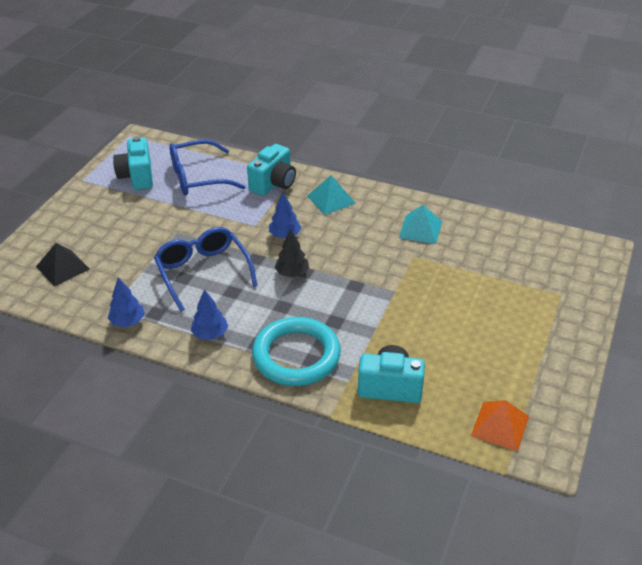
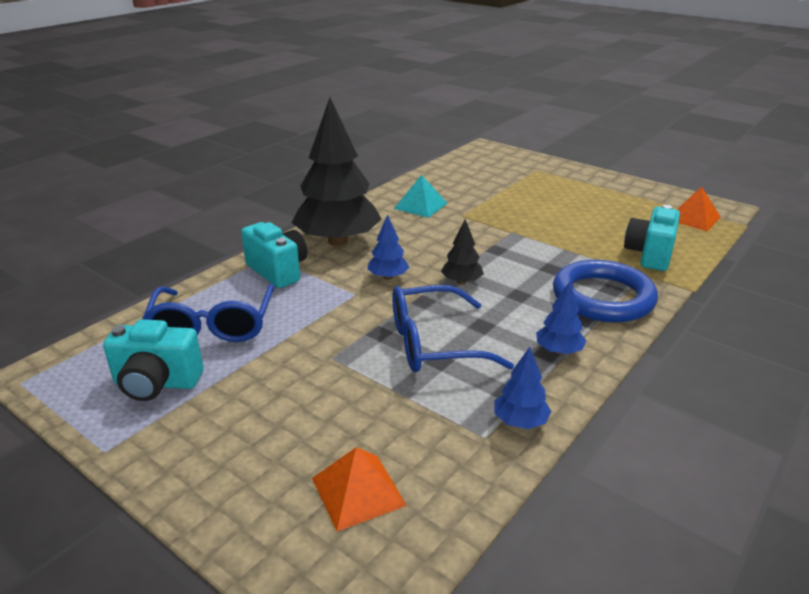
camera: 75 degrees left, 10 degrees down
(63, 267) = (358, 491): black pyramid -> orange pyramid
(296, 356) = (603, 297): turquoise ring -> blue ring
(331, 199) = (338, 241): turquoise pyramid -> black tree

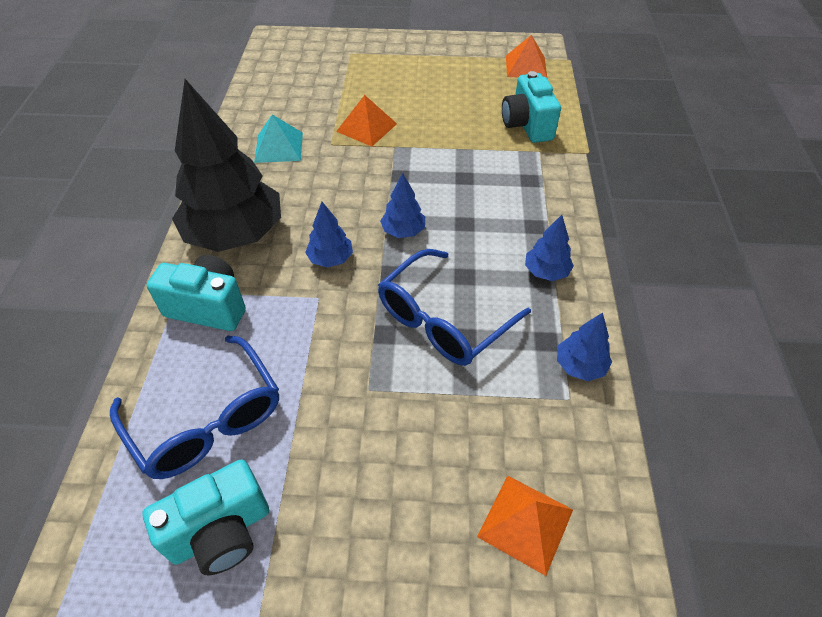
camera: 35 degrees left, 20 degrees up
(461, 281) = (403, 231): black tree -> blue tree
(501, 214) = (366, 127): none -> orange pyramid
(603, 297) = (530, 193): blue ring -> none

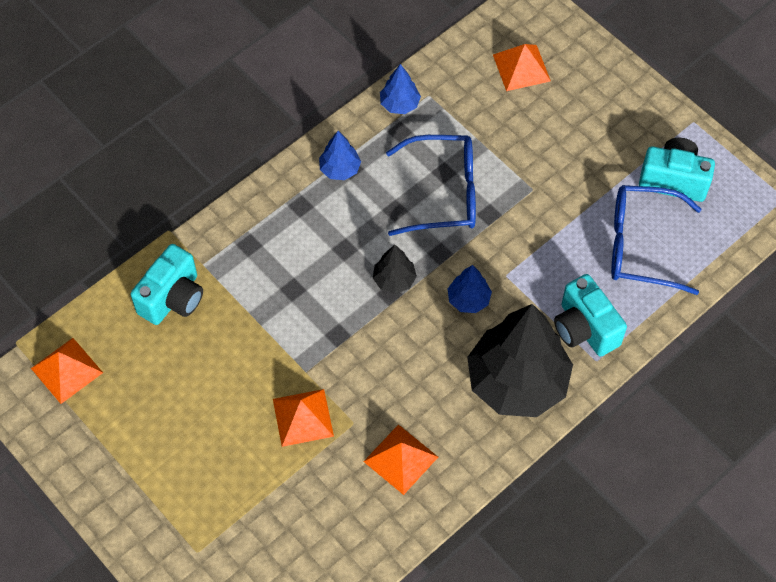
camera: 135 degrees left, 10 degrees up
(207, 420) = (640, 246): blue glasses -> blue glasses turned 90 degrees counterclockwise
(278, 147) = (401, 459): turquoise pyramid -> orange pyramid
(403, 231) = (394, 280): blue tree -> black tree

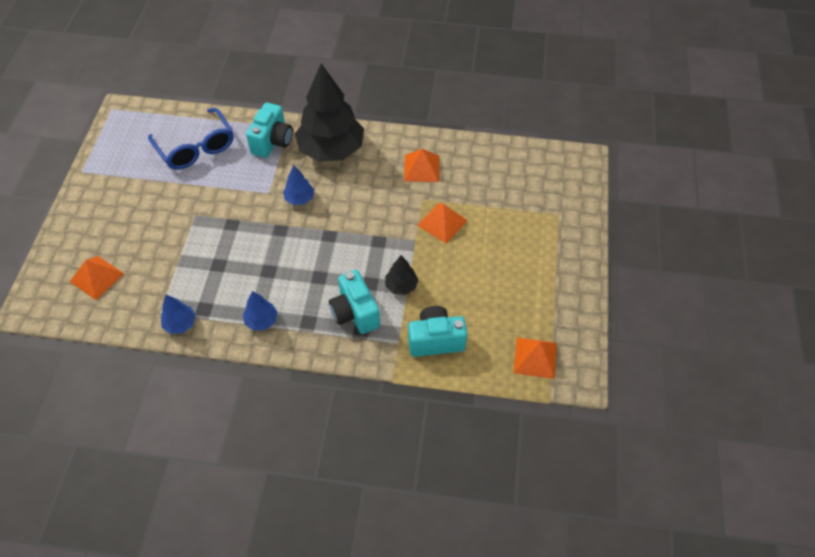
camera: 130 degrees left, 5 degrees down
(394, 280) = (318, 239): black tree -> black tree (401, 286)
(444, 193) = (234, 255): blue glasses -> none
(673, 180) = (136, 158): turquoise camera -> turquoise camera (355, 313)

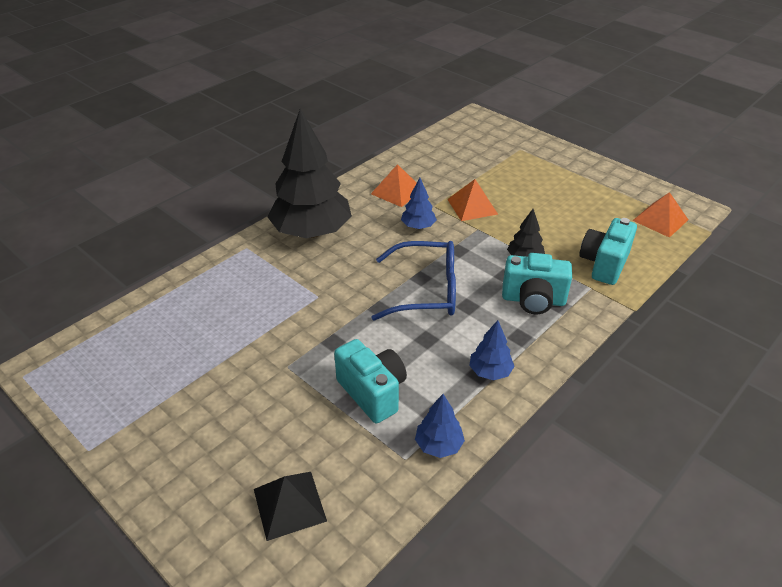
camera: 55 degrees left, 15 degrees down
(97, 277) = (289, 504): orange pyramid -> black pyramid
(196, 148) = (187, 325): blue glasses -> blue glasses (427, 291)
(272, 142) = (252, 265): turquoise camera -> turquoise camera (372, 392)
(299, 198) = (351, 278): blue tree -> blue tree (418, 226)

